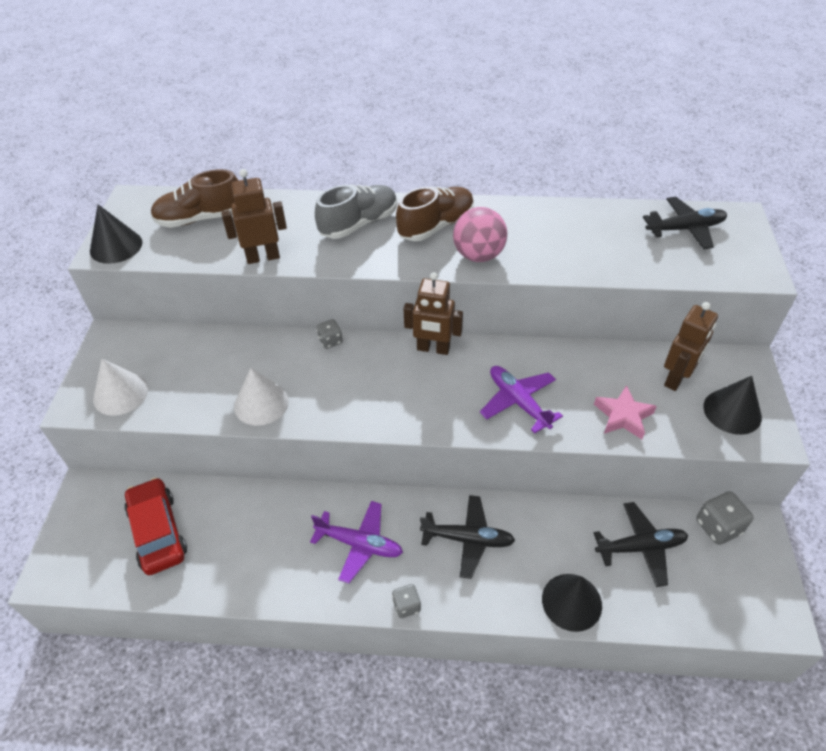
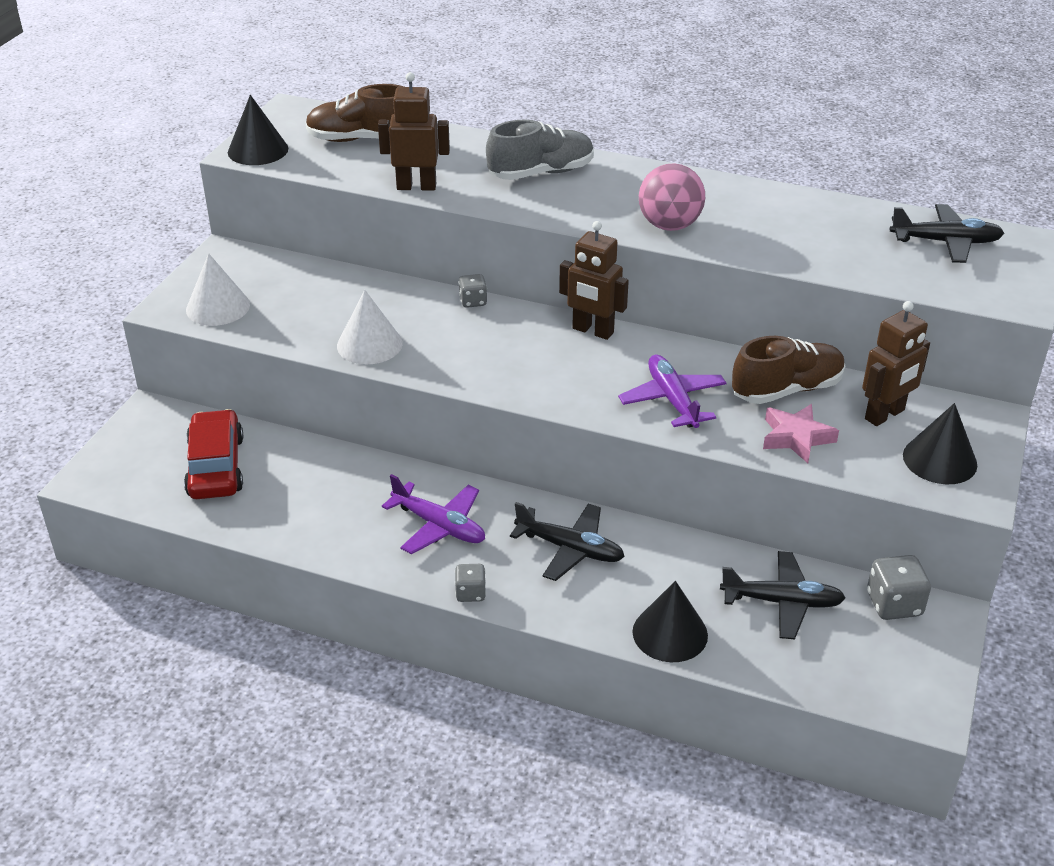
camera: 15 degrees right, 10 degrees down
(436, 226) = (632, 189): brown shoe -> brown shoe (787, 390)

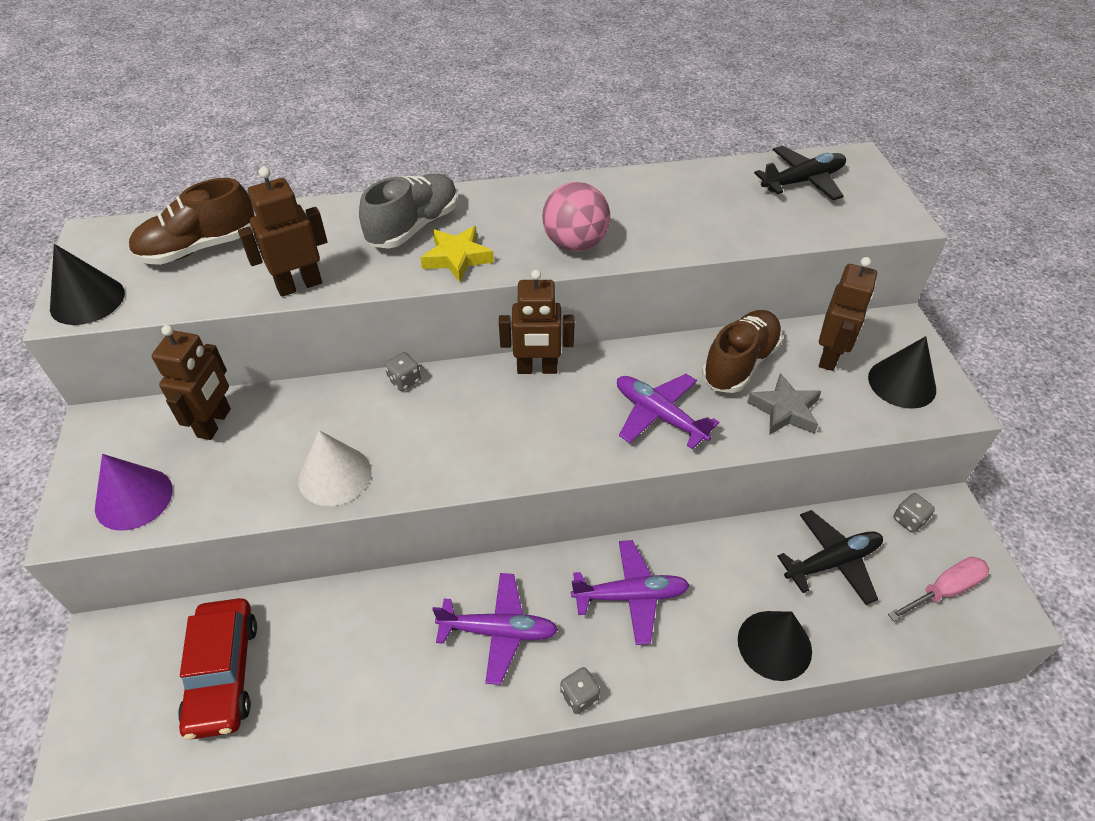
camera: 30 degrees left, 10 degrees up
(216, 466) = (223, 674): red car -> red car turned 150 degrees counterclockwise
(218, 307) = (134, 498): white cone -> purple cone
(306, 280) = (215, 423): none -> brown robot
(557, 205) = (457, 258): none -> yellow star
(570, 549) = (631, 596): black plane -> purple plane
(796, 437) = (785, 410): pink star -> grey star
(877, 667) = (944, 590): none -> pink screwdriver
(894, 604) = (909, 520): grey dice -> grey dice, size x0.62

